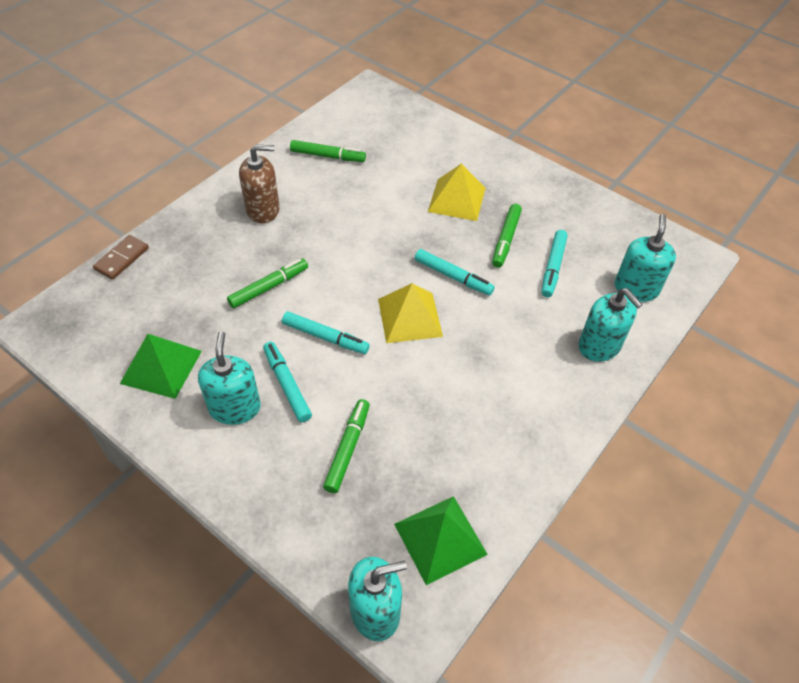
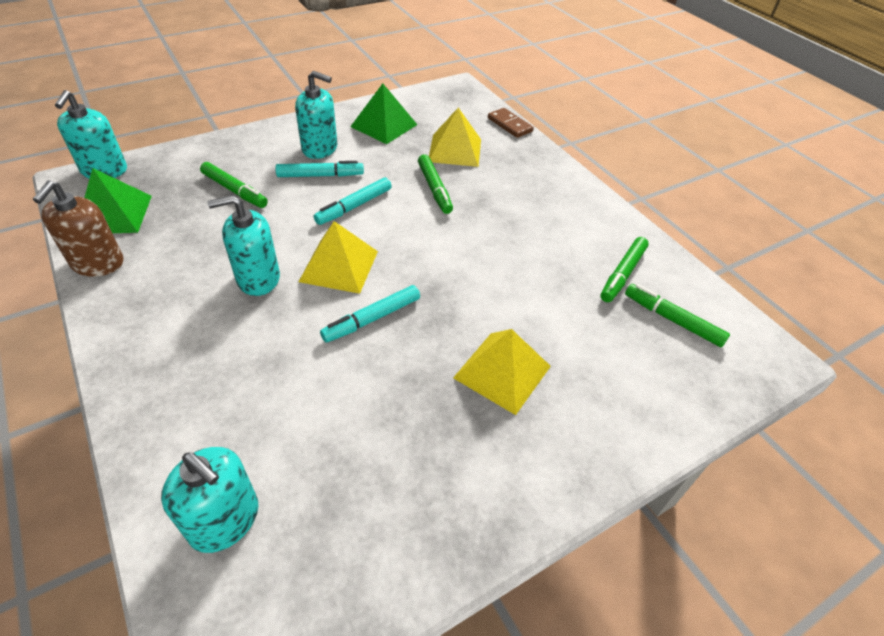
camera: 110 degrees right, 5 degrees down
(191, 290) = (455, 150): none -> yellow pyramid
(263, 210) = (543, 207): brown soap dispenser -> brown soap dispenser (97, 263)
(506, 239) = (404, 396): green marker -> green marker (672, 320)
(553, 267) = (327, 428): turquoise marker -> none
(599, 346) = (177, 417): turquoise soap dispenser -> turquoise soap dispenser (258, 278)

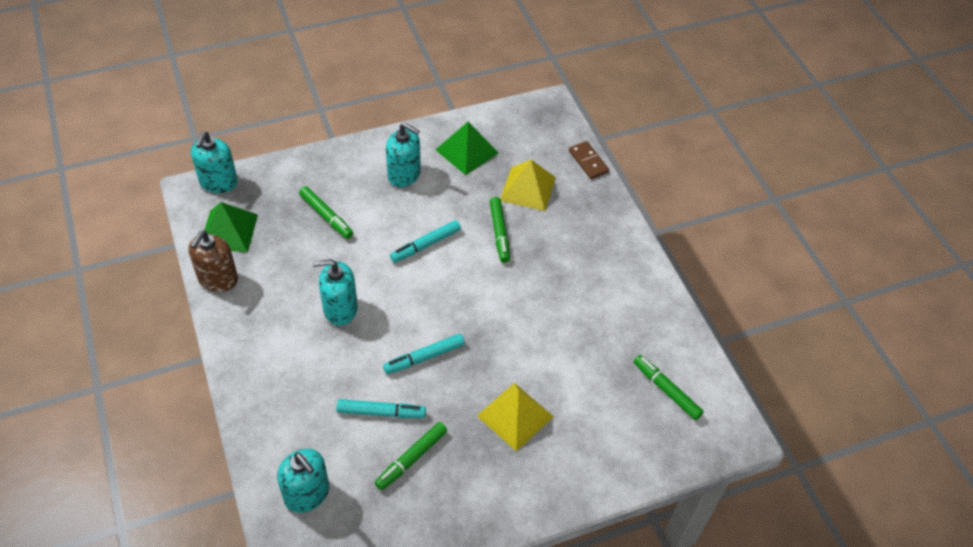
camera: 10 degrees right, 5 degrees up
(320, 175) = (401, 207): turquoise marker -> turquoise marker (381, 412)
(339, 266) = (405, 305): yellow pyramid -> none
(622, 274) = (640, 342): green marker -> green marker (411, 459)

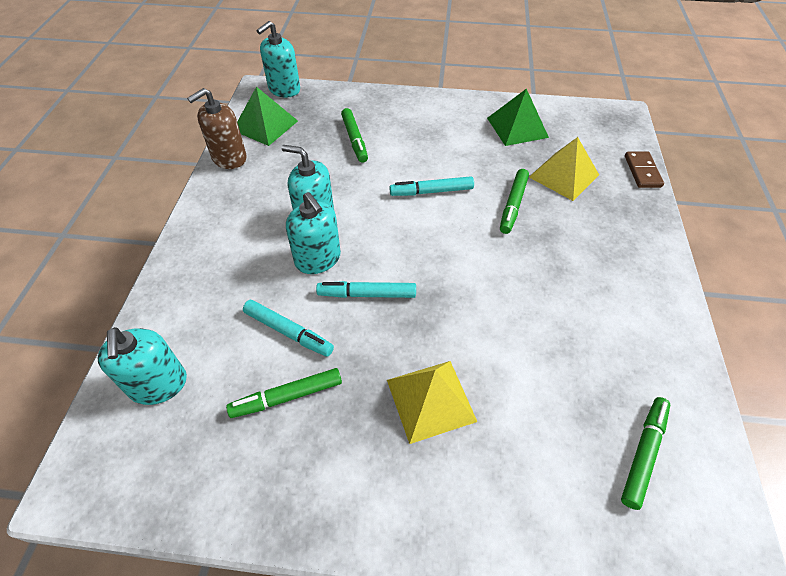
camera: 30 degrees right, 0 degrees up
(404, 174) = (446, 129): turquoise soap dispenser -> turquoise soap dispenser (318, 259)
(666, 390) = (643, 453): green marker -> green marker turned 45 degrees clockwise

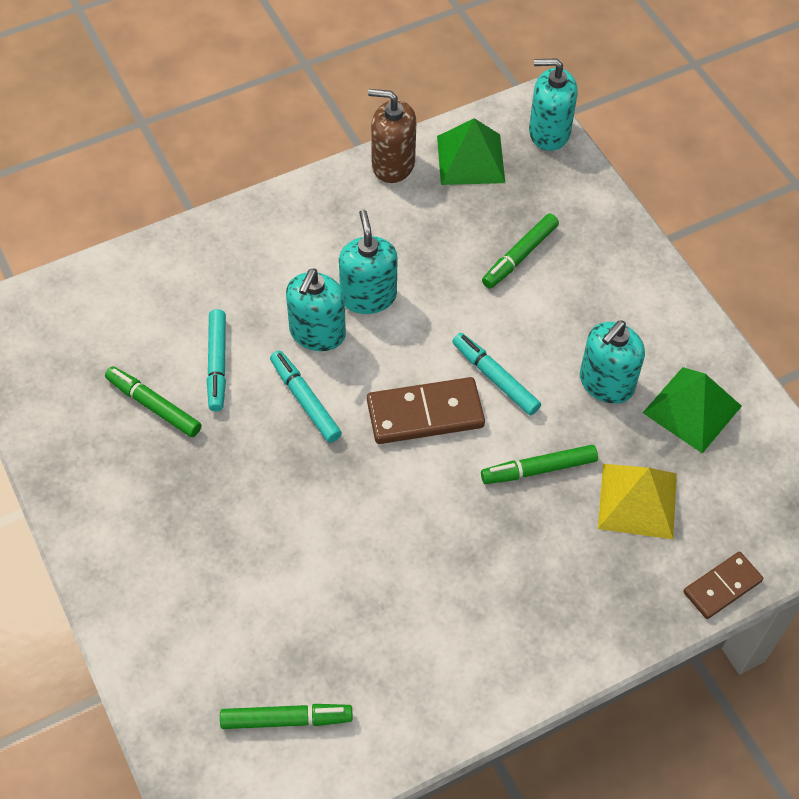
camera: 55 degrees right, 5 degrees up
(158, 384) = (102, 307): turquoise soap dispenser -> turquoise soap dispenser (606, 383)
(430, 400) = (225, 518): yellow pyramid -> none
(431, 236) = (425, 414): none -> brown domino

